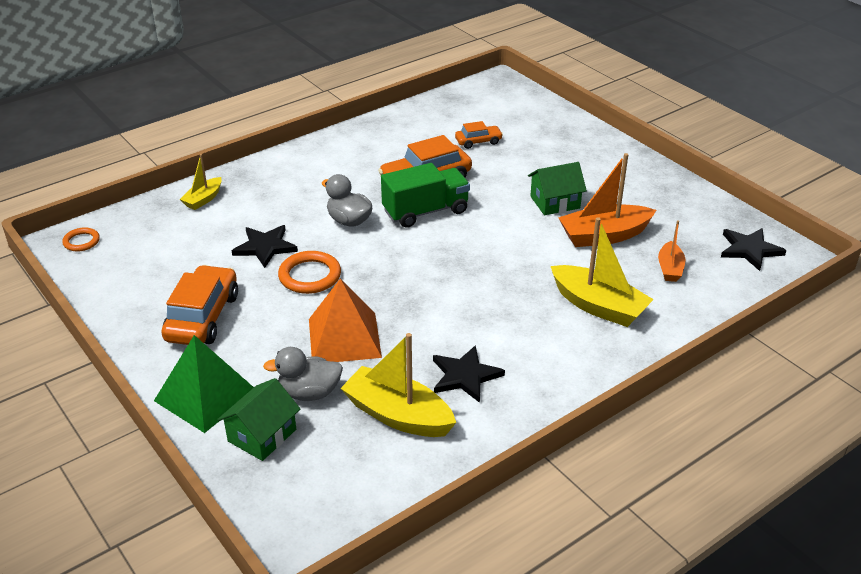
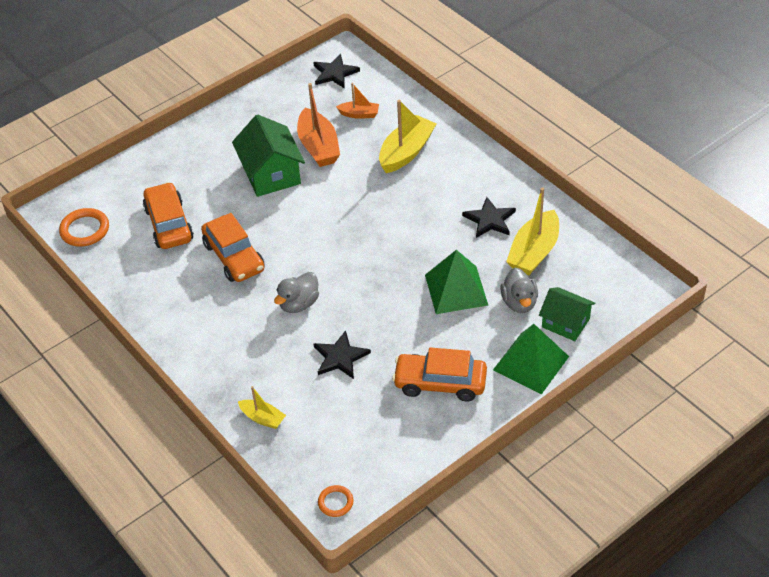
camera: 90 degrees left, 10 degrees up
(310, 276) = (380, 320): orange ring -> orange ring (85, 230)
(344, 338) = (456, 290): orange pyramid -> green pyramid
(425, 211) = (284, 254): green truck -> none
(478, 142) = (169, 224): orange car -> orange car, size x1.87
(555, 202) = (271, 174): green house -> green house, size x1.53

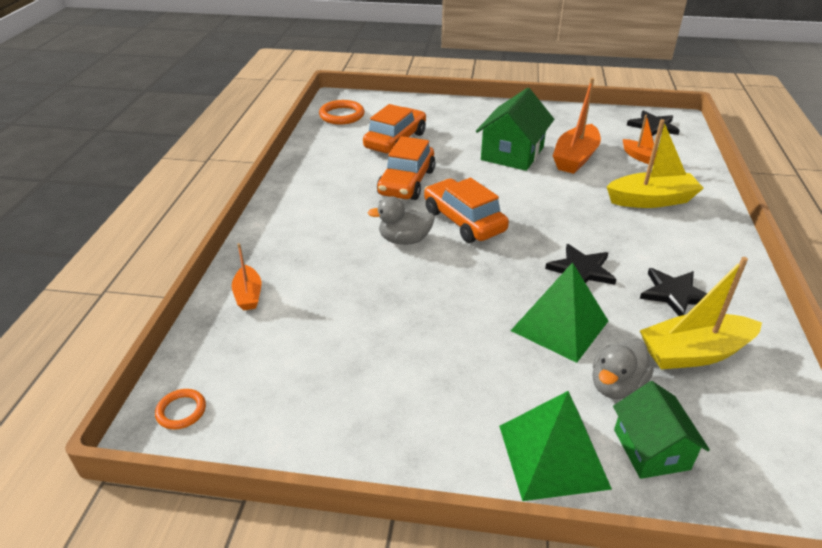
camera: 45 degrees right, 10 degrees down
(263, 418) = (248, 295): yellow boat -> orange boat
(340, 357) = (375, 299): black star -> black star (581, 270)
(440, 383) = (428, 392): orange car -> orange car (464, 221)

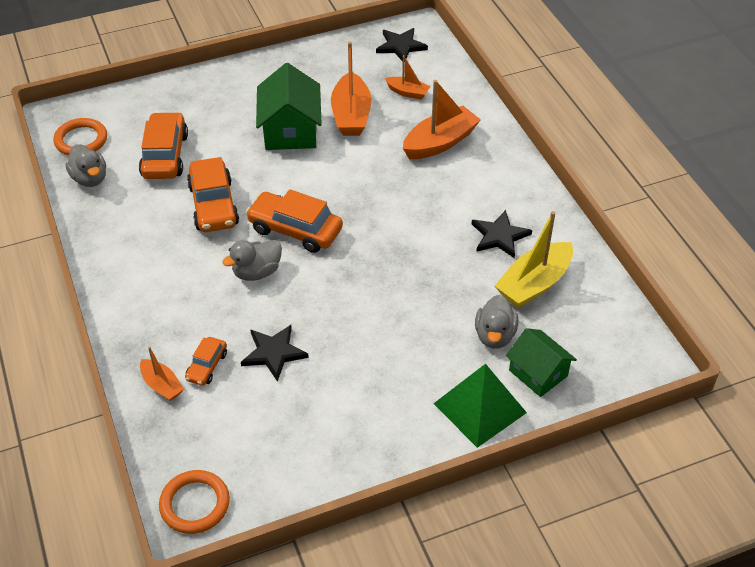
camera: 30 degrees left, 10 degrees up
(181, 411) = (195, 504): orange ring -> orange ring, size x1.67
(299, 295) = (207, 366): none -> orange car
(326, 138) = (90, 179): none -> grey duck
(560, 325) = (431, 302): green pyramid -> none
(581, 270) = (420, 242): black star -> black star (273, 353)
(651, 200) = (440, 142): yellow boat -> orange boat

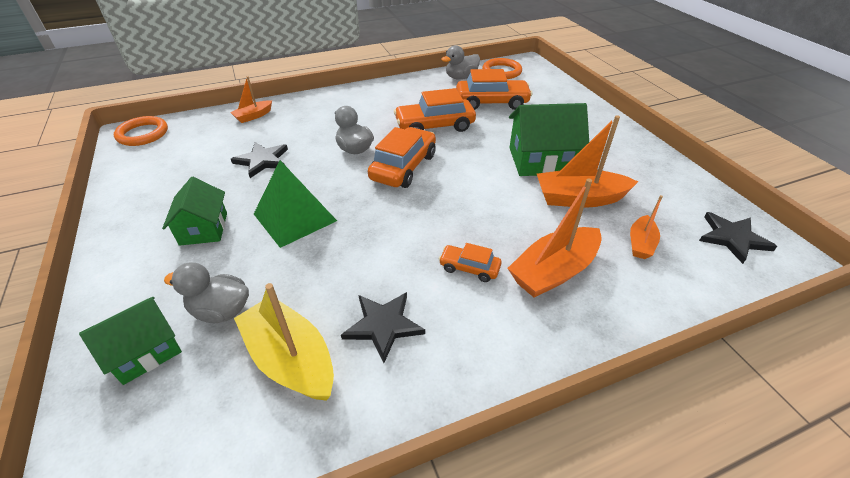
camera: 90 degrees right, 5 degrees down
(207, 366) = (262, 132): orange car -> orange car (469, 268)
(394, 376) = (204, 228): none -> green house
(440, 142) = (553, 271): orange boat -> orange boat turned 90 degrees clockwise
(479, 408) = (128, 292): green pyramid -> green pyramid (295, 217)

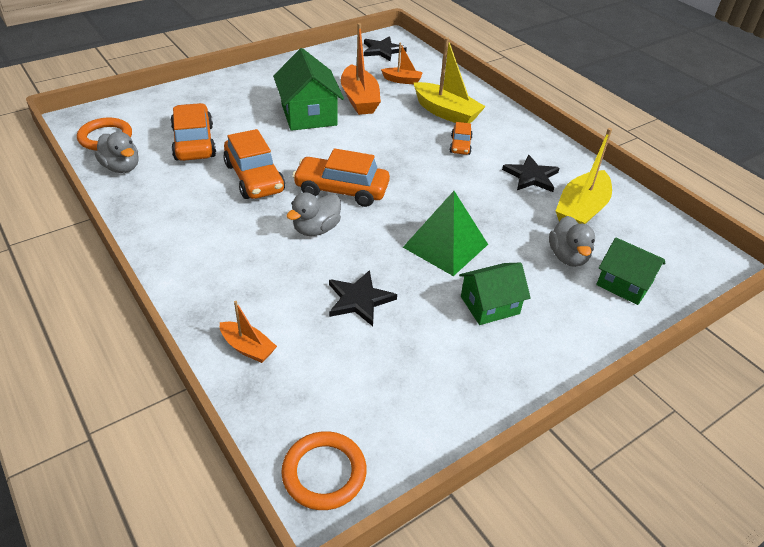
camera: 105 degrees left, 0 degrees up
(553, 271) = (446, 113): orange boat -> yellow boat

